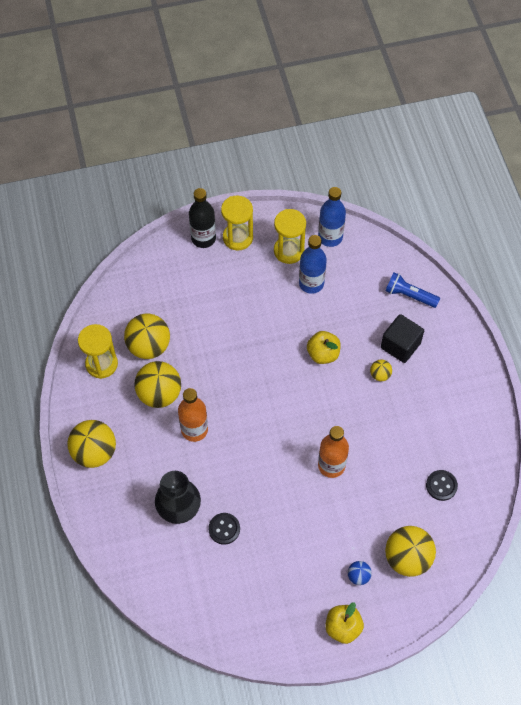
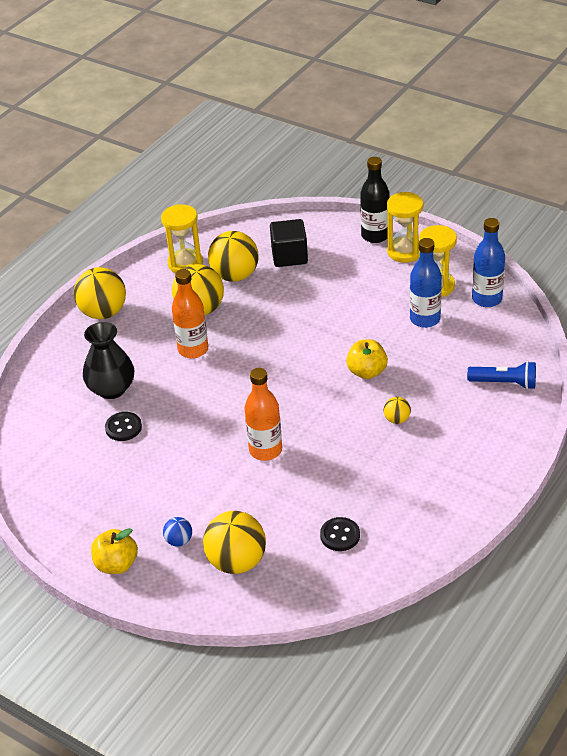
camera: 50 degrees right, 20 degrees down
(400, 345) = (445, 412): black cube -> black cube (289, 256)
(409, 295) = (504, 383): blue flashlight -> blue flashlight turned 120 degrees clockwise

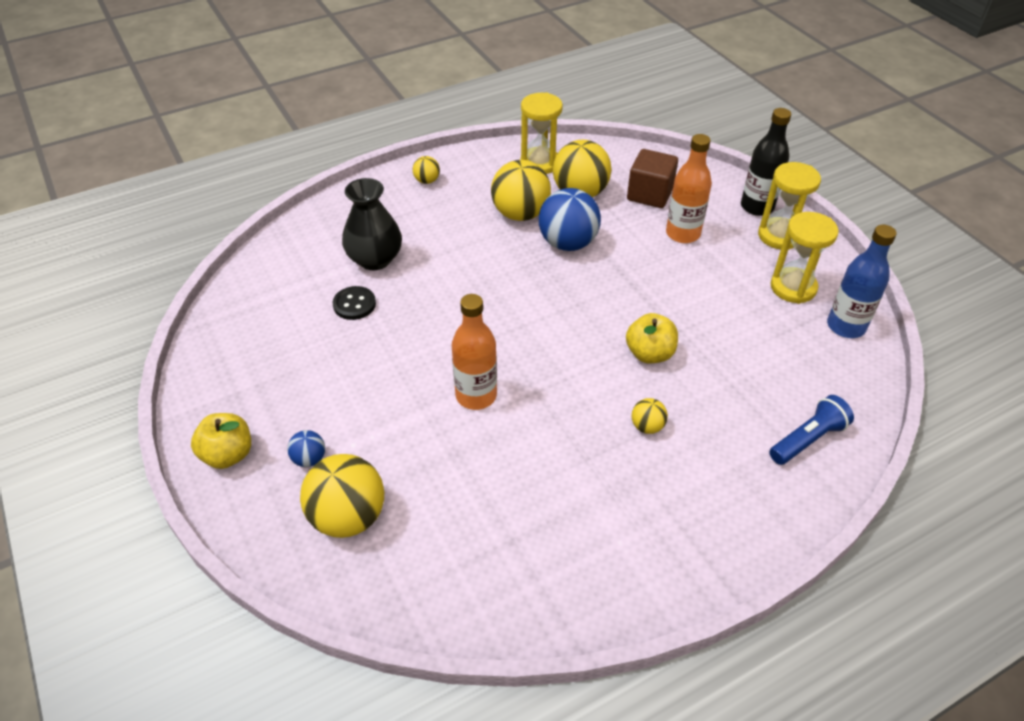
camera: 25 degrees right, 5 degrees up
(103, 312) = (427, 181): yellow ball -> yellow ball, size x0.48
(193, 349) = (483, 252): orange bottle -> orange bottle (683, 234)
(253, 317) = (568, 243): none -> blue ball
(289, 256) = (650, 194): black cube -> brown cube
(340, 535) = (484, 543): black button -> none
(425, 319) = (756, 320): blue bottle -> none
(504, 383) = (808, 439): blue flashlight -> blue flashlight turned 75 degrees counterclockwise

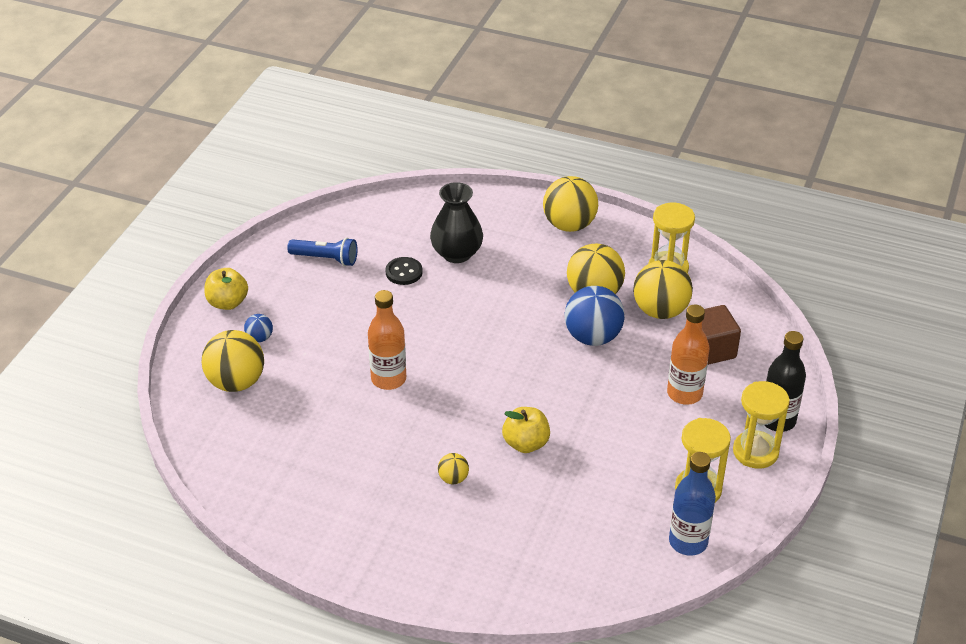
camera: 50 degrees right, 5 degrees down
(427, 181) = (569, 225): yellow ball -> yellow ball, size x2.09
(808, 439) = (534, 572): blue flashlight -> blue flashlight (325, 259)

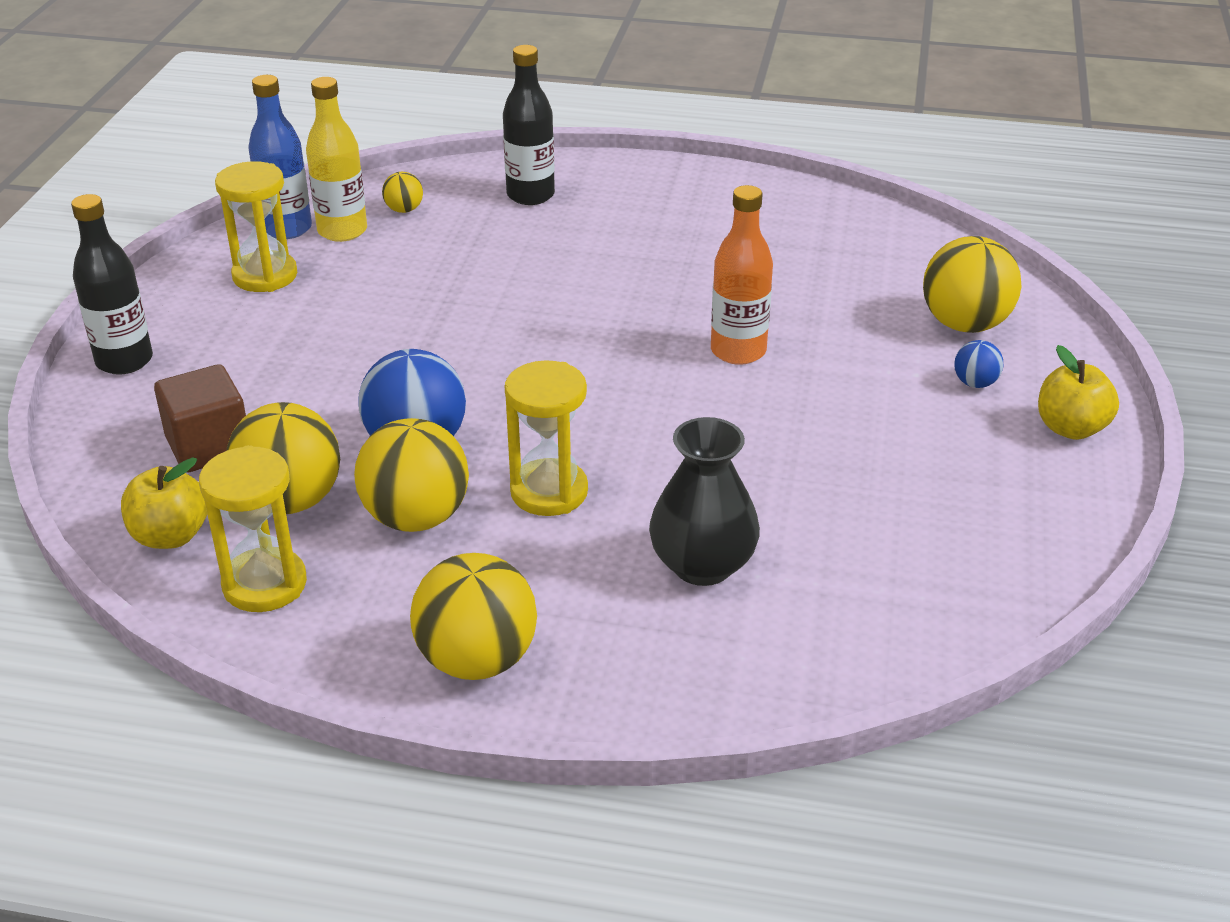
camera: 170 degrees right, 5 degrees down
(325, 259) = (953, 523): blue flashlight -> none
(404, 272) = (790, 515): black button -> none
(453, 478) = (600, 255): yellow ball -> yellow ball (404, 210)
(492, 558) = (530, 195): none -> black bottle
(526, 443) = (508, 298): yellow apple -> yellow apple (171, 536)
(644, 533) = (342, 231): none -> yellow bottle
(684, 393) = (265, 380): orange bottle -> none
(755, 452) = (171, 321): yellow hourglass -> yellow hourglass (549, 492)

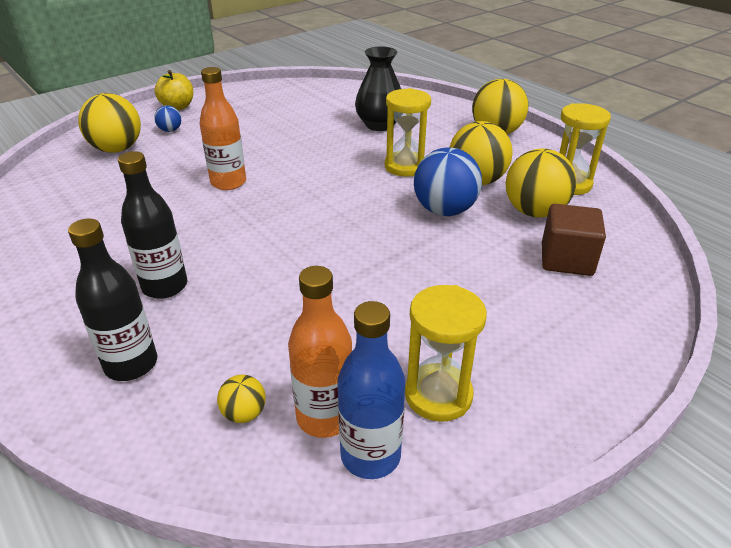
camera: 140 degrees left, 0 degrees up
(124, 361) = (606, 358): black bottle -> black bottle (165, 286)
(171, 536) = (610, 221): yellow apple -> none
(342, 231) = (324, 417): yellow bottle -> orange bottle

